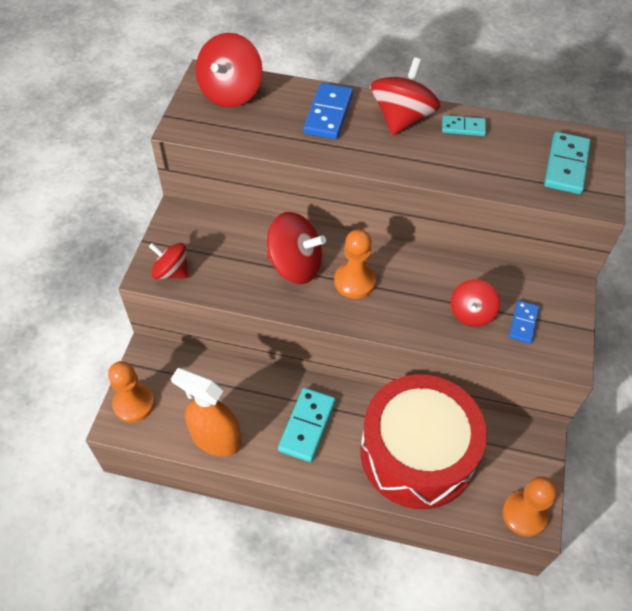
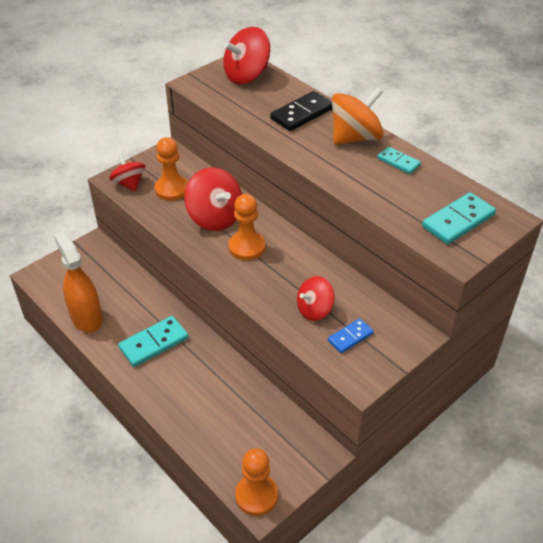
camera: 35 degrees right, 10 degrees down
(134, 403) = (57, 269): orange pawn -> orange pawn (172, 189)
(328, 114) = (302, 114): blue domino -> black domino
(402, 118) = (355, 137): red spinning top -> orange spinning top
(417, 453) = (215, 405): red drum -> none

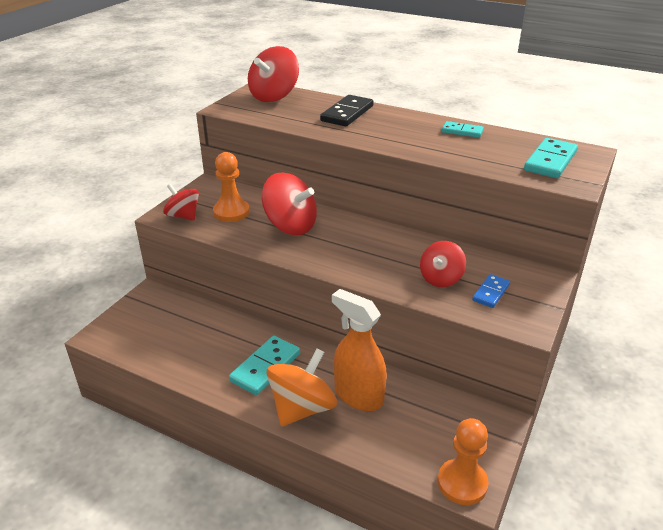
camera: 20 degrees left, 10 degrees down
(86, 318) = (177, 362): orange spray bottle -> orange spray bottle (358, 396)
(247, 247) = (338, 243): orange pawn -> none
(355, 137) = (409, 122): orange spinning top -> orange spinning top (302, 408)

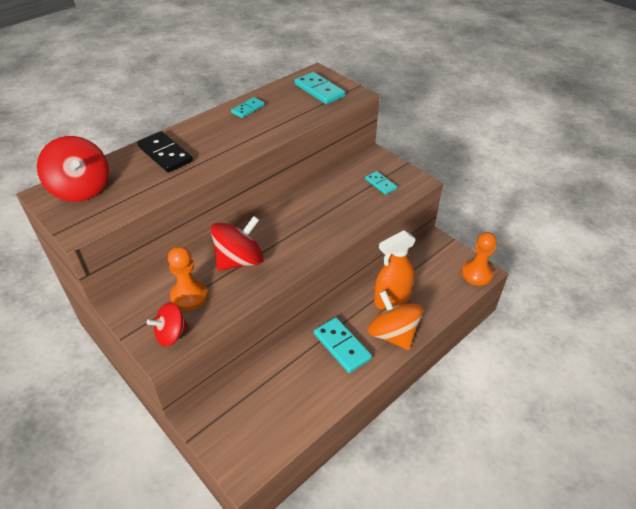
camera: 70 degrees left, 10 degrees up
(441, 278) = (355, 200): red spinning top -> none
(491, 292) = (380, 184): blue domino -> turquoise domino

